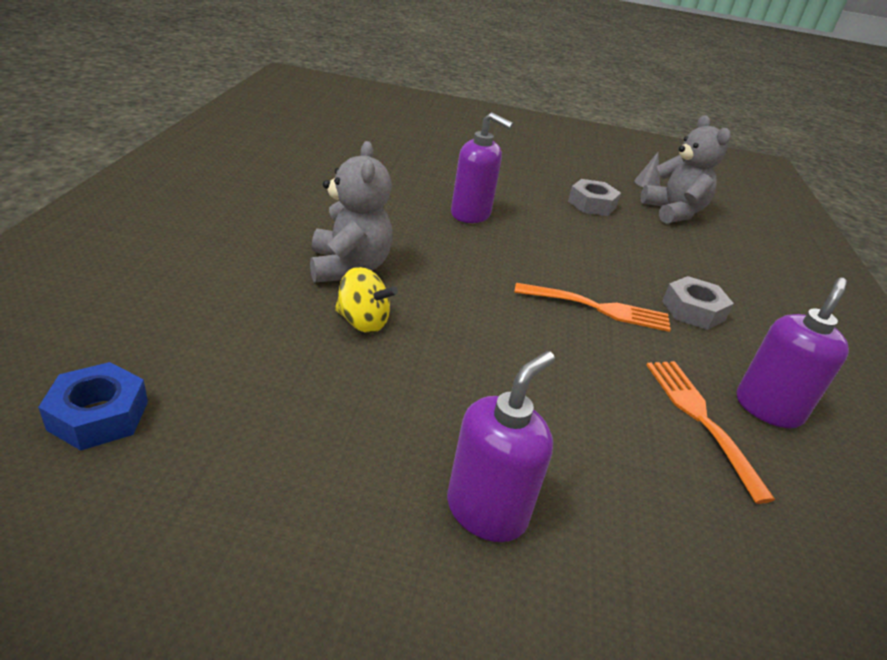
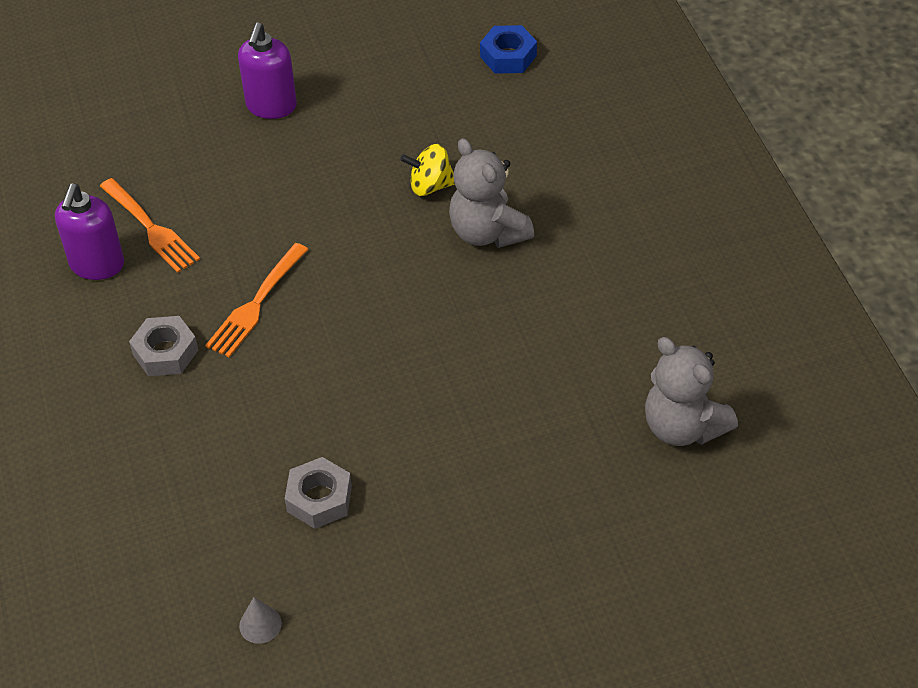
camera: 160 degrees right, 15 degrees up
(471, 214) = (442, 379): purple soap dispenser -> none
(598, 308) = (256, 304): orange fork -> orange fork turned 45 degrees counterclockwise
(673, 212) = (208, 553): grey teddy bear -> grey teddy bear (683, 427)

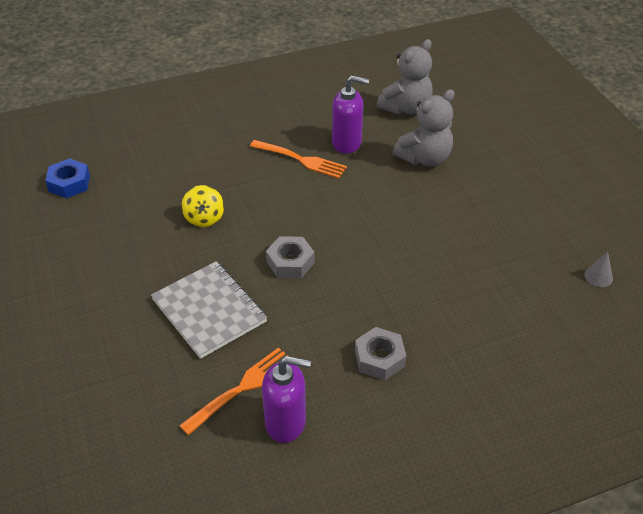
camera: 95 degrees left, 5 degrees down
(256, 304) = (325, 307): orange fork -> orange fork (301, 160)
(269, 197) = (209, 311): none -> grey notebook
(271, 106) = (98, 320): purple soap dispenser -> purple soap dispenser (347, 143)
(319, 499) = (494, 256): grey nut -> grey nut (290, 262)
(488, 232) = (252, 188): grey teddy bear -> grey teddy bear (425, 158)

